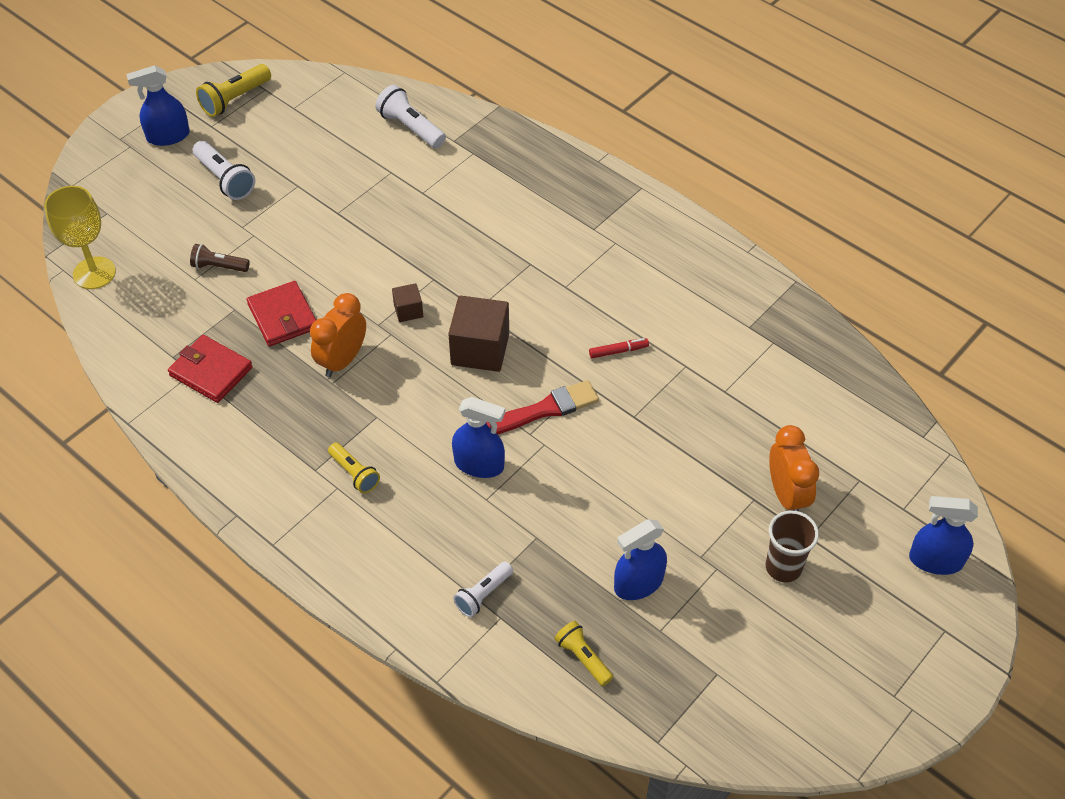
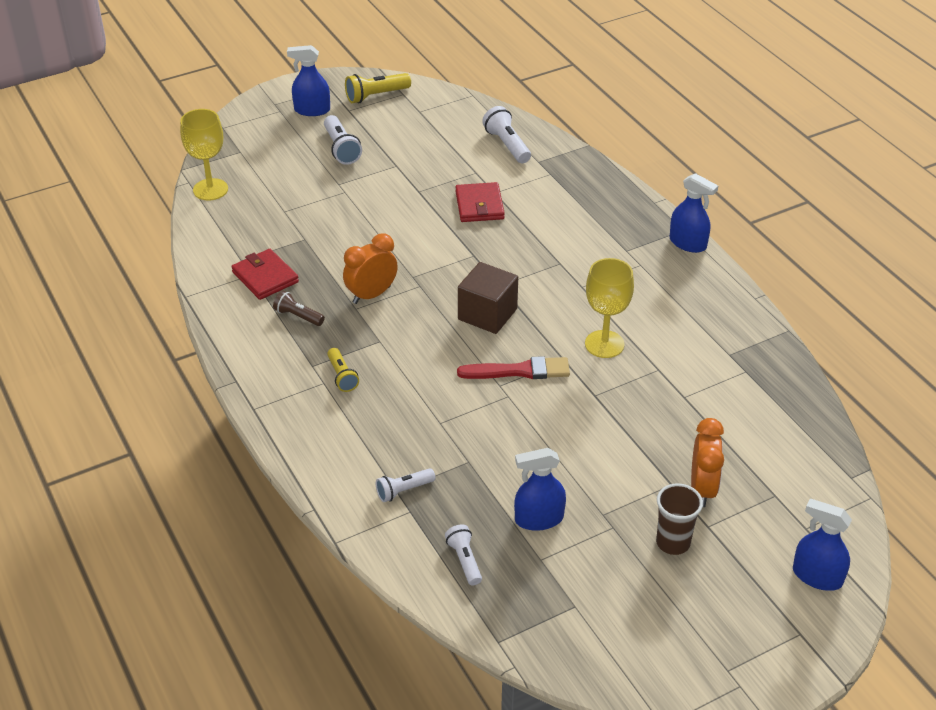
camera: 20 degrees right, 10 degrees down
(219, 266) = (307, 207): brown flashlight -> brown flashlight (298, 316)
(283, 316) = (339, 253): red wallet -> red wallet (479, 205)
(408, 311) = (442, 273): brown cube -> none
(479, 464) = (446, 396): blue spray bottle -> blue spray bottle (688, 243)
(583, 658) = (464, 560): yellow flashlight -> white flashlight
(618, 351) = (604, 344): red marker -> yellow goblet

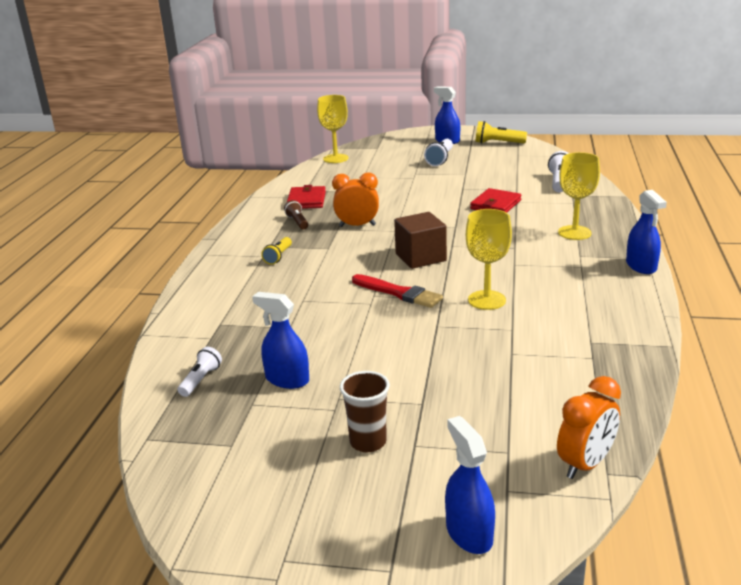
camera: 40 degrees right, 15 degrees down
(403, 490) = (224, 325): white flashlight -> none
(593, 219) = (574, 233): none -> yellow goblet
(702, 489) = (444, 418): orange clock -> orange clock (585, 464)

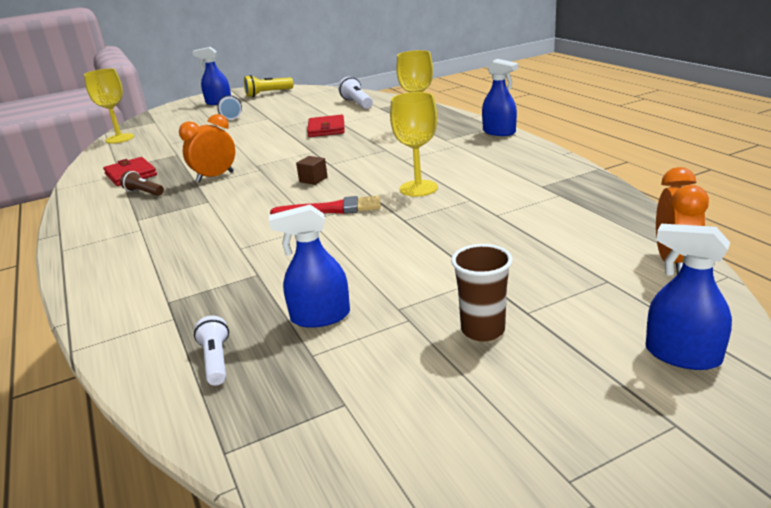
camera: 35 degrees left, 0 degrees up
(278, 257) = (160, 224): yellow flashlight -> none
(420, 257) = (313, 179): brown cube -> brown cube, size x0.51

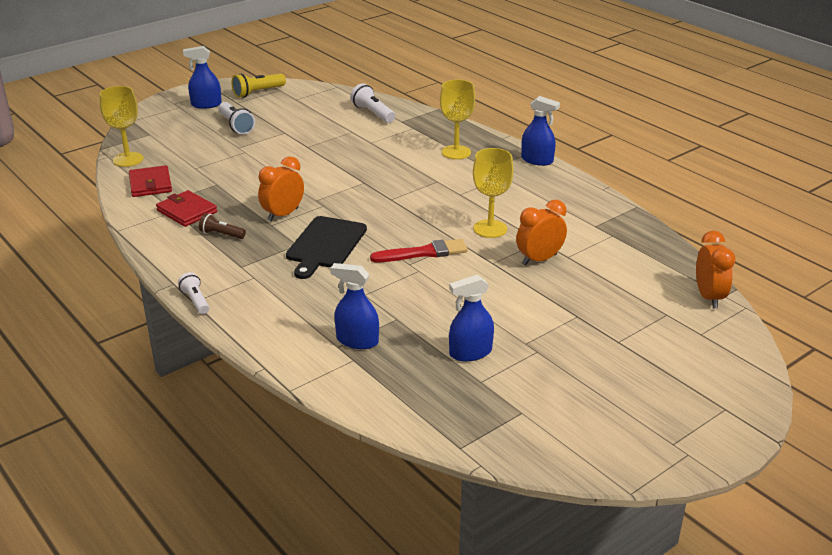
camera: 15 degrees left, 5 degrees up
(216, 360) = (412, 390): white flashlight -> white flashlight (195, 301)
(235, 201) = (325, 245): none -> black cutting board
(313, 179) = (386, 218): brown cube -> none
(326, 129) = (360, 151): red wallet -> red wallet (150, 184)
(460, 217) = (539, 259): none -> orange clock
(483, 330) = (592, 356): brown cup -> none
(682, 355) = (723, 366): blue spray bottle -> blue spray bottle (357, 341)

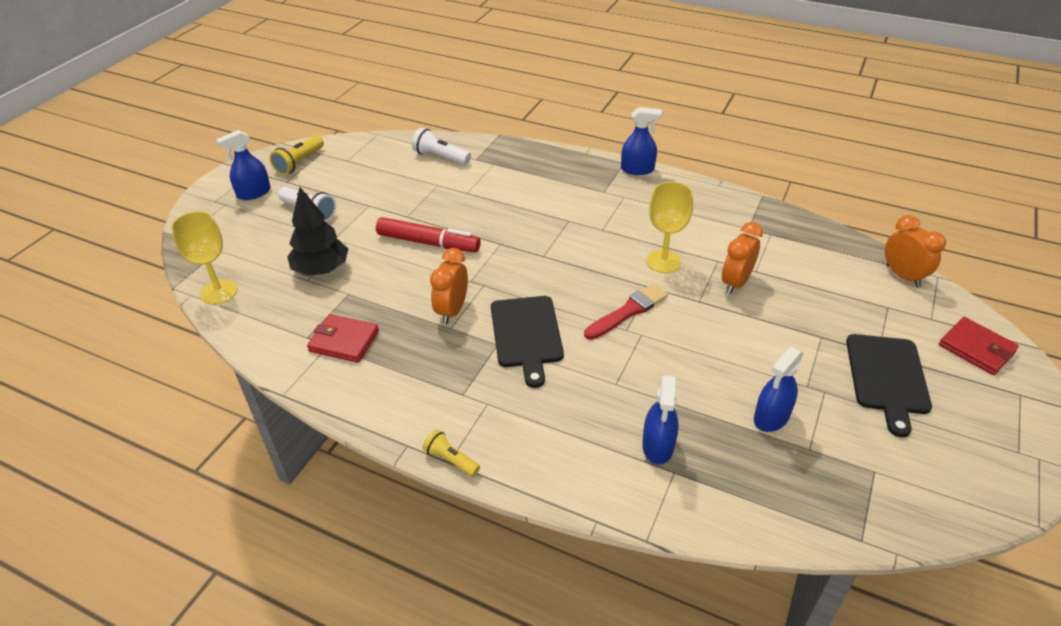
camera: 25 degrees left, 10 degrees up
(150, 184) = (272, 317): red wallet -> red wallet (976, 348)
(195, 301) = (451, 460): white flashlight -> yellow flashlight
(211, 164) = (321, 270): none -> black tree
(221, 234) = (407, 359): brown flashlight -> none
(307, 167) = (428, 243): none -> red marker
(357, 341) = (658, 446): blue spray bottle -> blue spray bottle turned 75 degrees counterclockwise
(456, 152) = (558, 181): yellow goblet -> none
(607, 359) = (887, 377): none -> black cutting board

